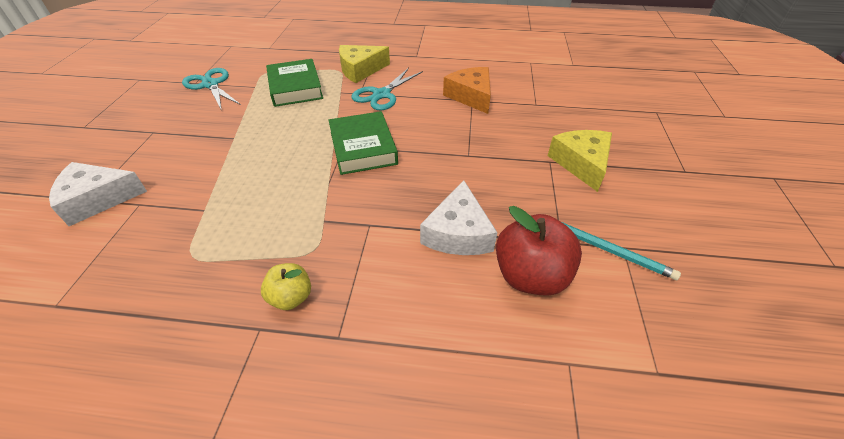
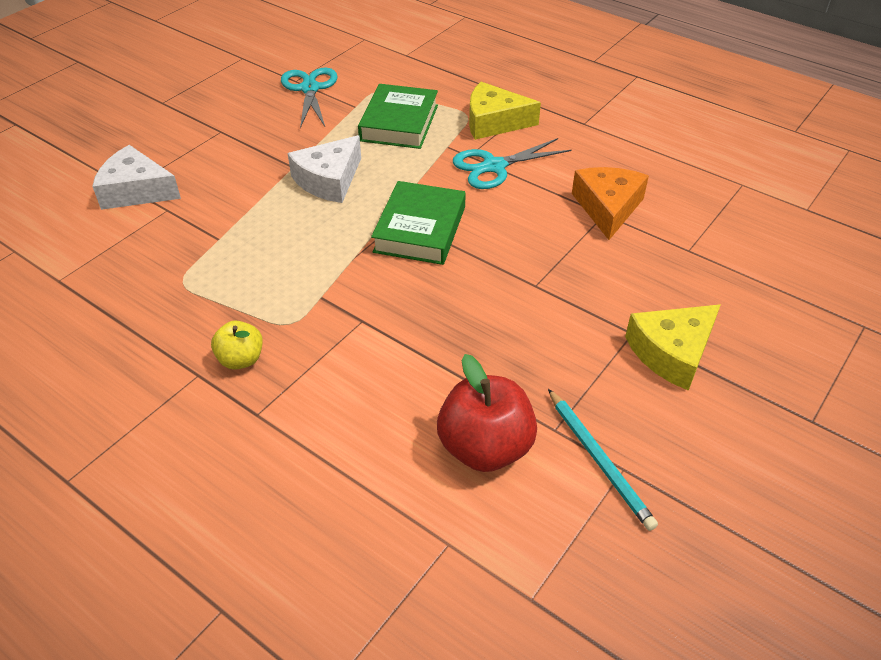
camera: 30 degrees right, 0 degrees up
(458, 233) = (446, 369): white cheese -> white cheese (329, 180)
(581, 163) = (672, 352): yellow cheese -> yellow cheese turned 150 degrees counterclockwise

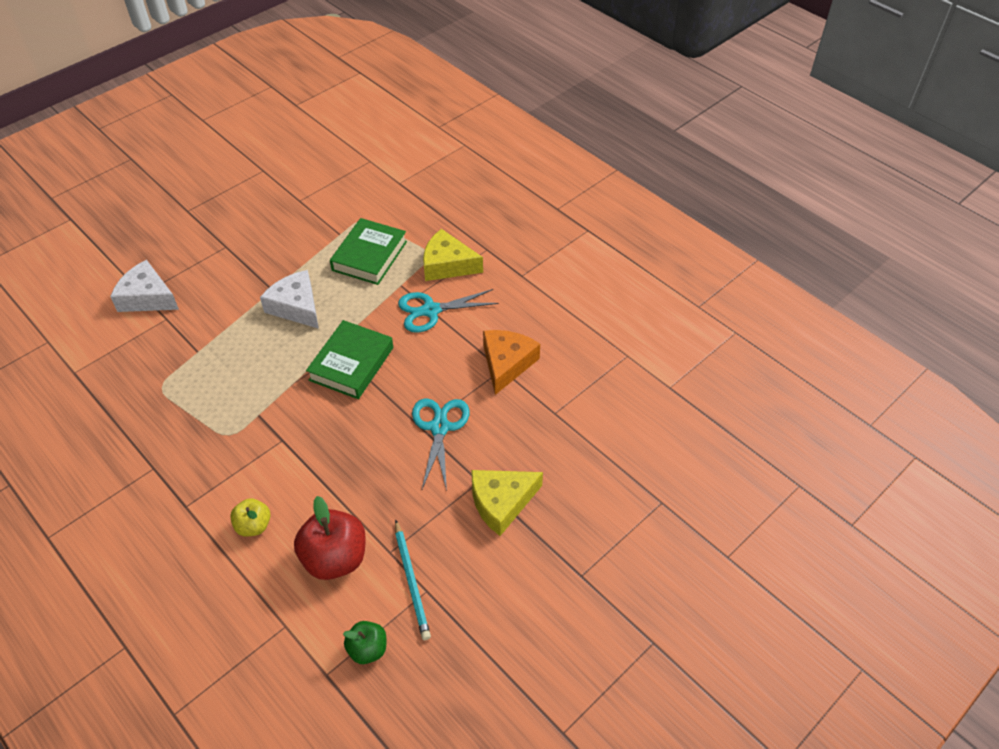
camera: 10 degrees right, 5 degrees up
(241, 359) = (186, 460): yellow apple -> yellow apple (254, 526)
(309, 89) = (308, 211): turquoise scissors -> turquoise scissors (439, 427)
(329, 180) = (296, 307): white cheese -> white cheese turned 90 degrees clockwise
(576, 555) = (368, 649): none -> green apple

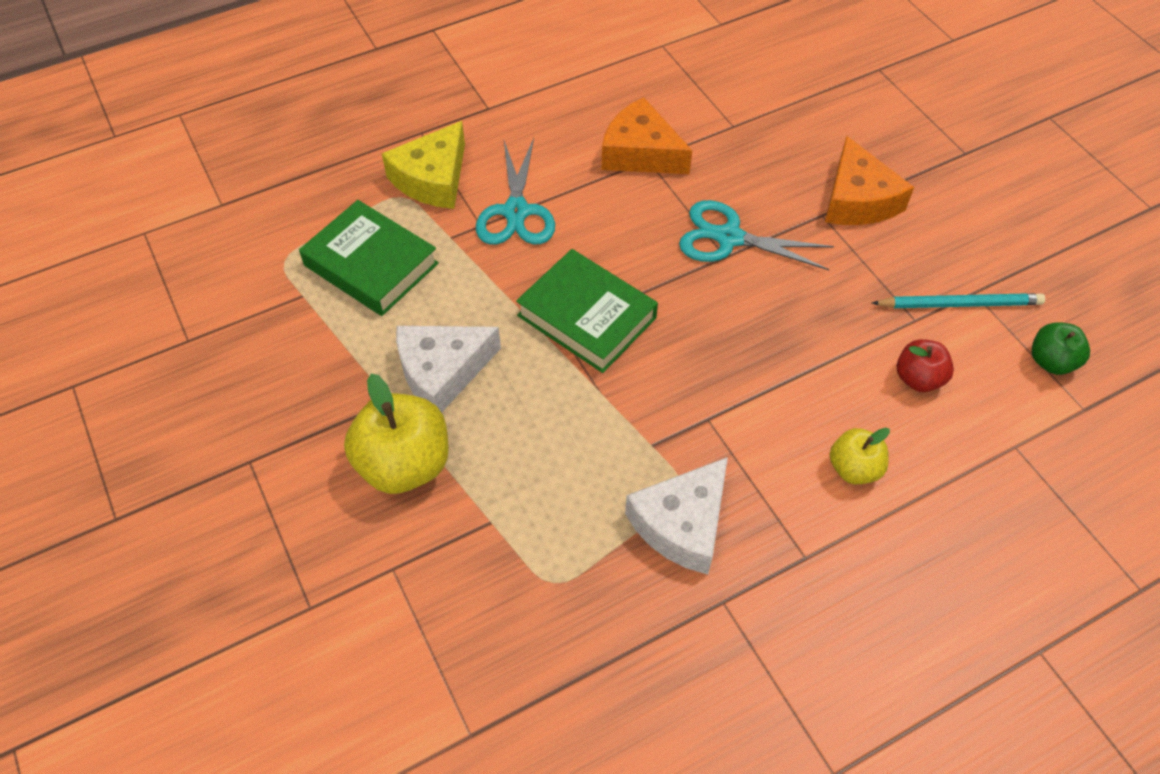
camera: 75 degrees left, 5 degrees up
(147, 297) = (324, 598): white cheese -> white cheese (682, 524)
(231, 307) = (404, 464): none -> yellow apple
(335, 558) = (918, 378): red apple -> red apple, size x0.57
(501, 502) = (857, 199): yellow cheese -> orange cheese

